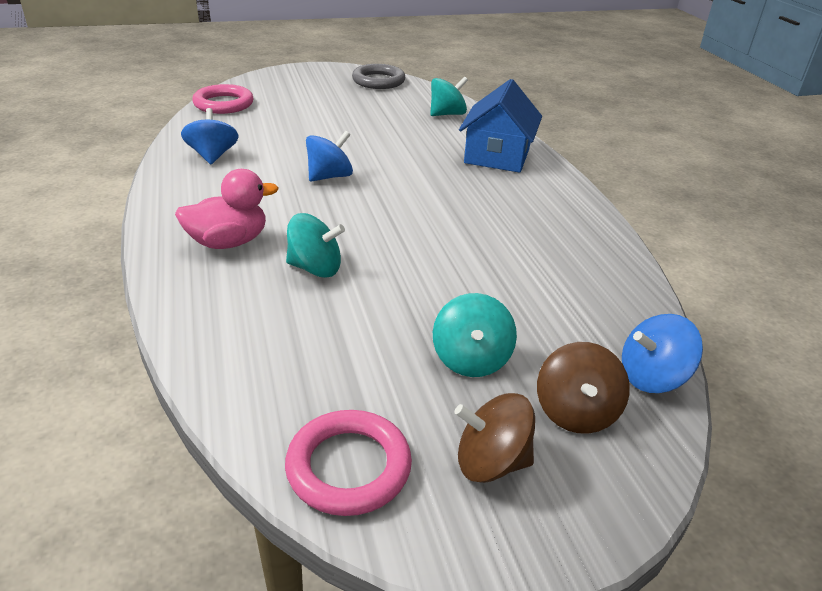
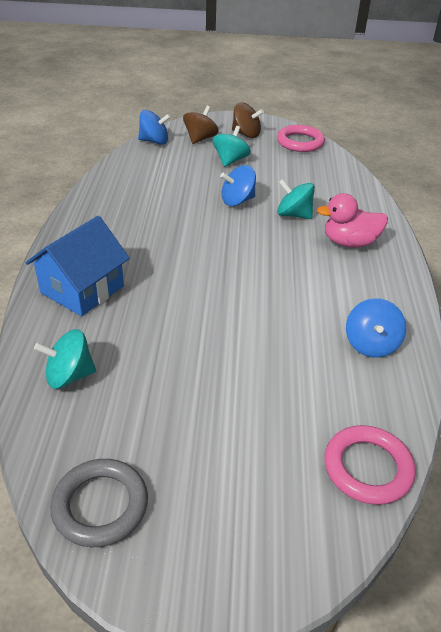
camera: 160 degrees left, 5 degrees up
(329, 176) = (259, 292): blue spinning top -> blue spinning top (237, 201)

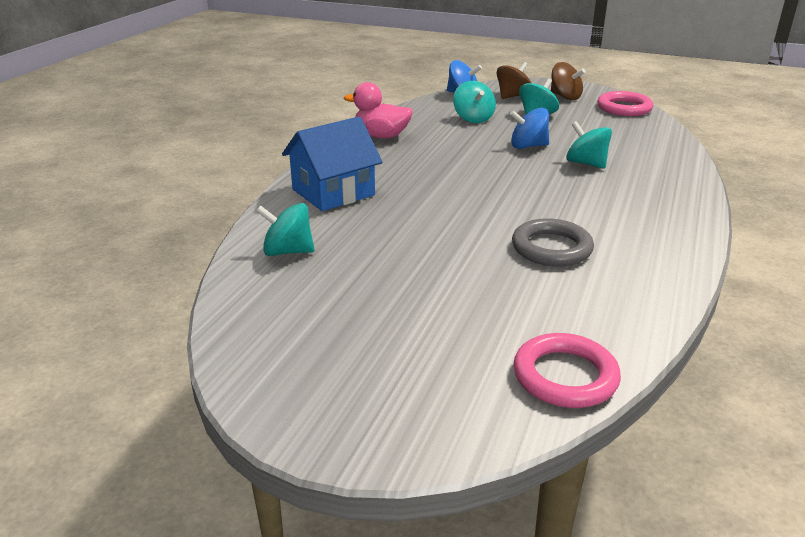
camera: 20 degrees right, 10 degrees down
(100, 505) = (266, 349): grey ring -> grey ring (551, 248)
(176, 172) = (473, 118): none -> turquoise spinning top
(349, 243) = (641, 193): pink duck -> pink duck (381, 136)
(371, 344) = (623, 277): blue spinning top -> none

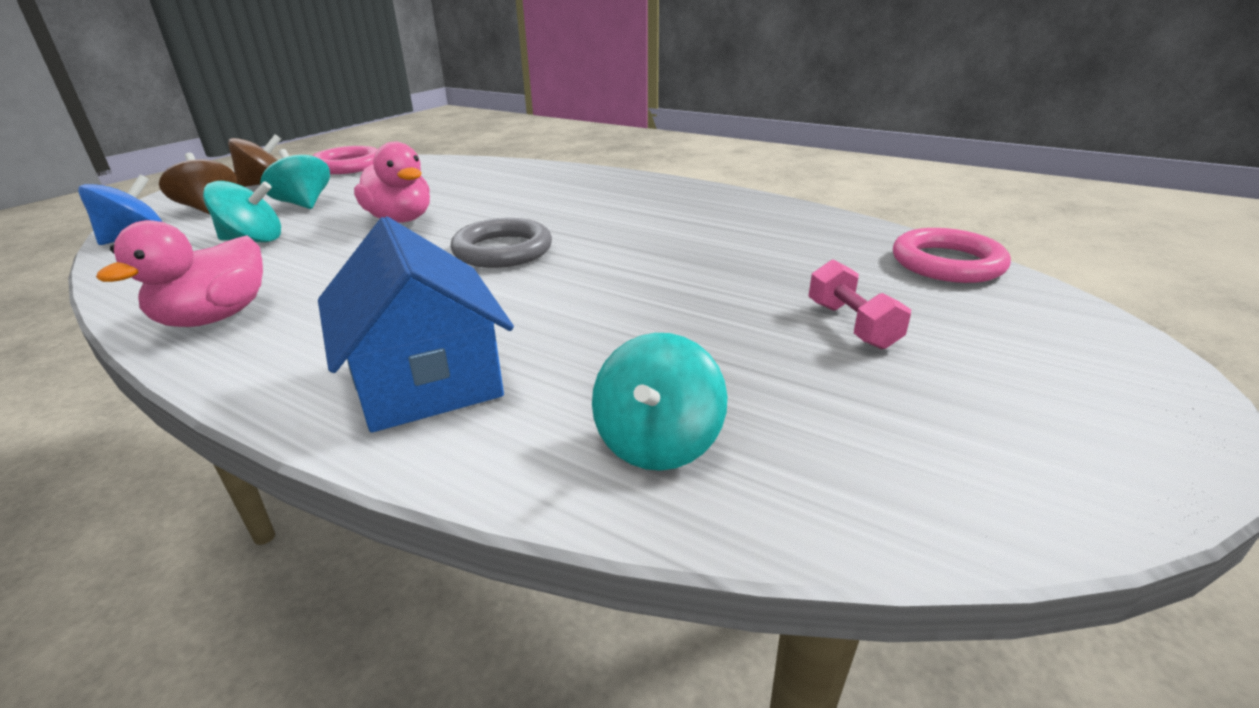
camera: 80 degrees left, 0 degrees up
(422, 314) = (851, 325): none -> pink dumbbell
(528, 146) = (400, 219): blue spinning top -> pink duck
(551, 248) = (689, 239): grey ring -> grey ring (503, 250)
(586, 163) = (484, 200): turquoise spinning top -> none

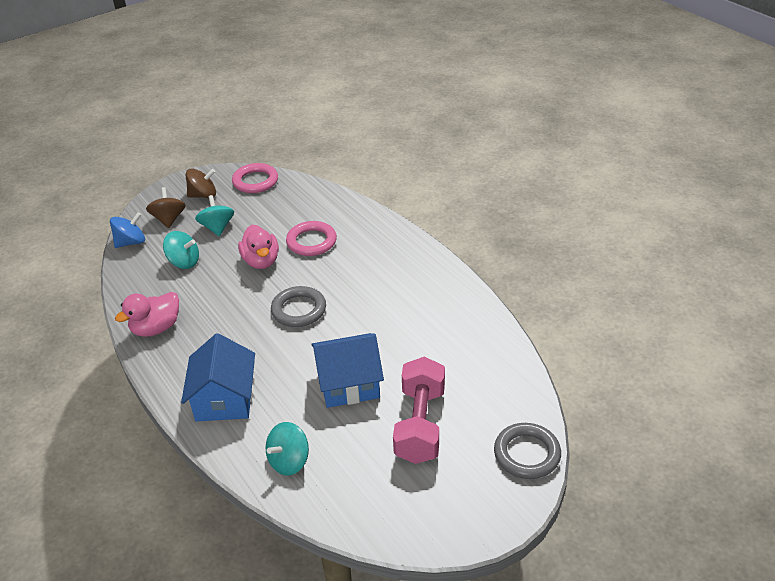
camera: 25 degrees right, 10 degrees up
(670, 306) = (349, 384): none -> blue house
(851, 325) = (420, 424): pink dumbbell -> pink dumbbell, size x1.90
(947, 263) = (518, 394): pink ring -> pink ring (311, 242)
(1064, 317) = (527, 454): none -> grey ring

